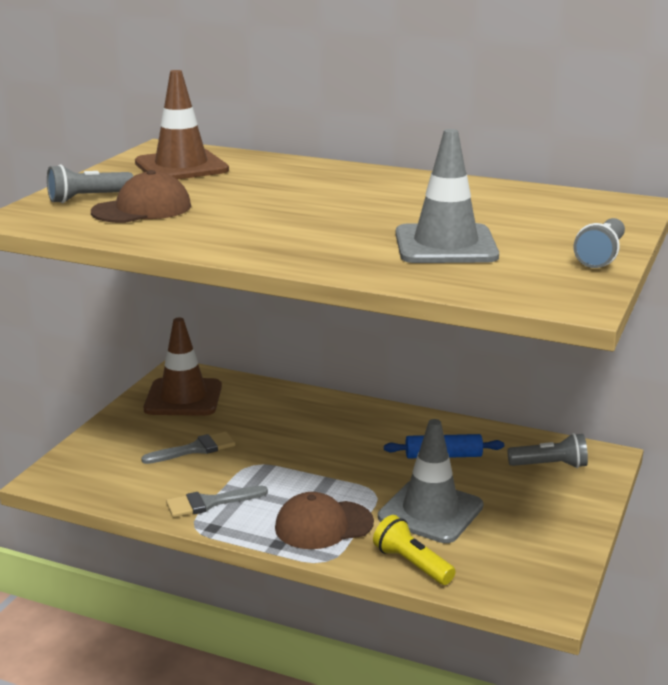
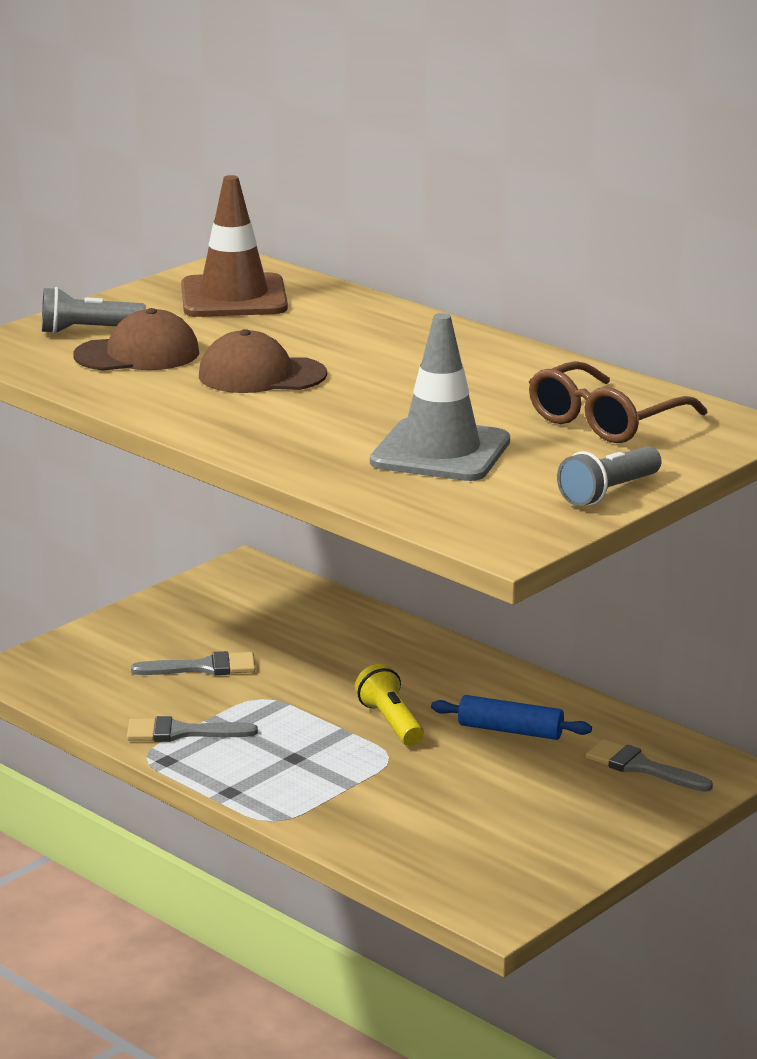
camera: 20 degrees right, 0 degrees up
(183, 398) = (229, 601): brown traffic cone -> none
(323, 525) = (298, 782): brown cap -> brown cap (261, 375)
(412, 564) = (371, 843): yellow flashlight -> yellow flashlight (391, 722)
(430, 512) = (440, 792): grey traffic cone -> none
(535, 211) = (604, 422): none -> brown glasses
(550, 465) = (641, 767): grey flashlight -> grey brush

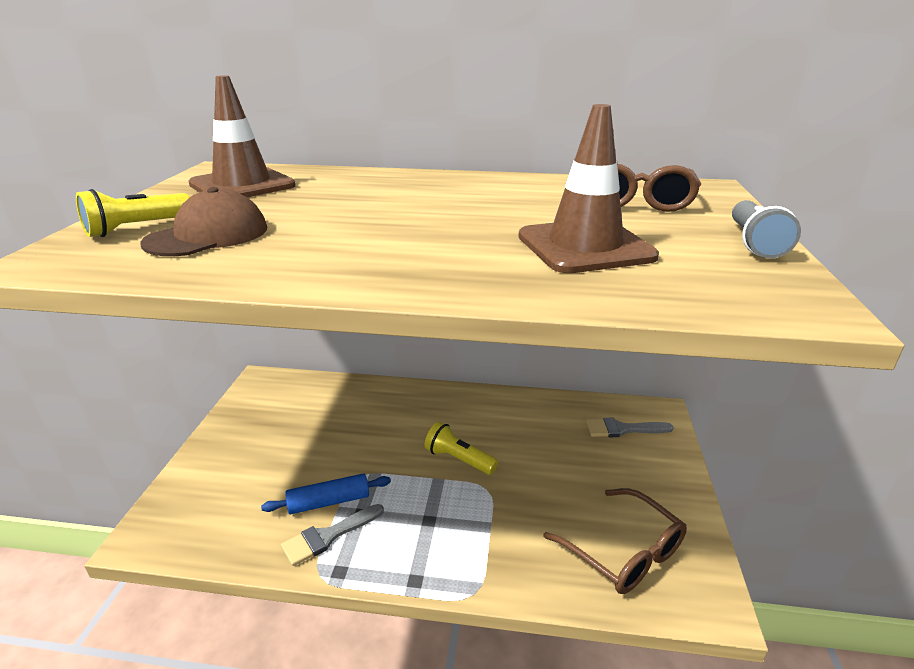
camera: 35 degrees left, 5 degrees up
(88, 331) = (137, 228): grey flashlight -> yellow flashlight
(203, 667) = (296, 467): grey brush -> none
(261, 375) = (343, 227): brown cap -> none
(440, 452) = (585, 247): grey traffic cone -> brown traffic cone
(466, 853) = (625, 553): none -> brown glasses
(510, 730) = (529, 434): blue rolling pin -> blue rolling pin (329, 502)

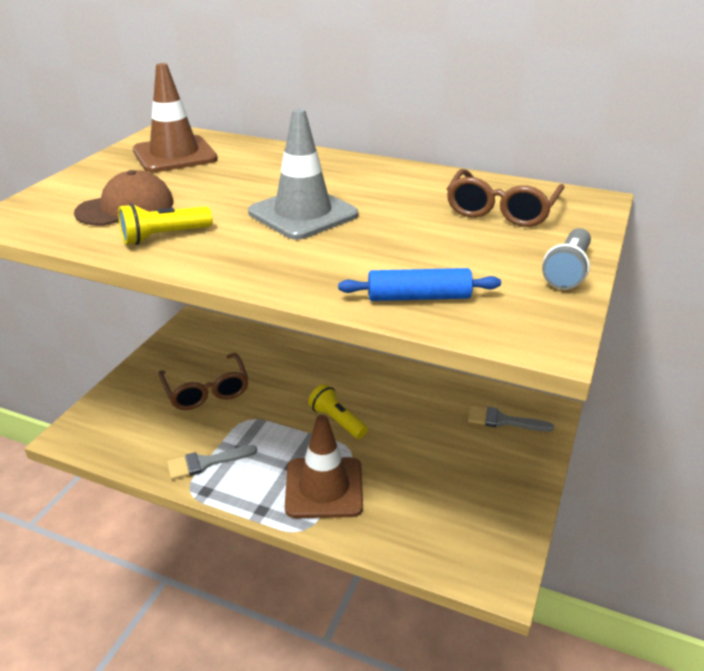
camera: 15 degrees right, 5 degrees up
(137, 228) = (78, 194): yellow flashlight -> yellow flashlight (164, 236)
(329, 502) = (215, 436): blue rolling pin -> blue rolling pin (419, 297)
(429, 222) = (303, 214): none -> grey traffic cone
(585, 247) = (413, 256): brown traffic cone -> brown traffic cone (324, 488)
(625, 553) = (446, 526): brown glasses -> brown glasses (206, 391)

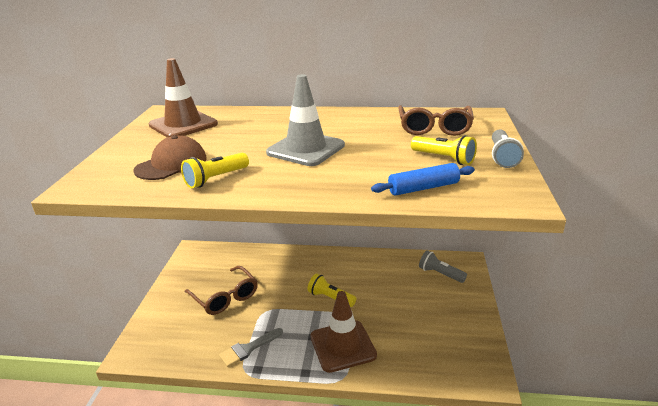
camera: 15 degrees left, 5 degrees down
(480, 259) = (444, 158): none -> yellow flashlight
(503, 421) = (440, 274): grey brush -> grey flashlight

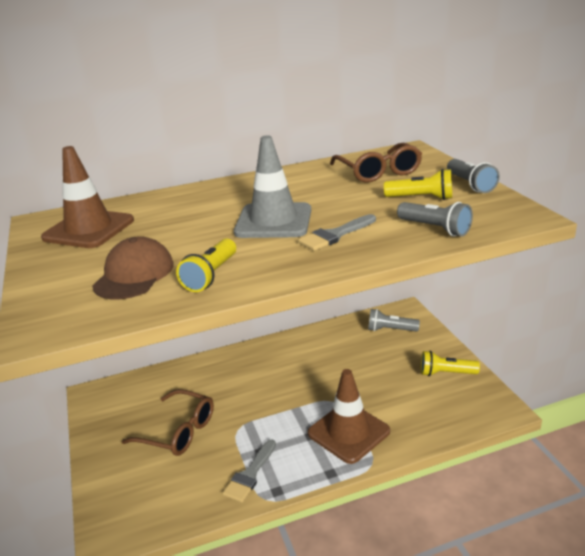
camera: 25 degrees left, 0 degrees up
(330, 298) = (299, 390): yellow flashlight -> yellow flashlight (446, 373)
(337, 172) = (335, 235): none -> grey brush
(423, 188) = (435, 229): blue rolling pin -> grey flashlight

